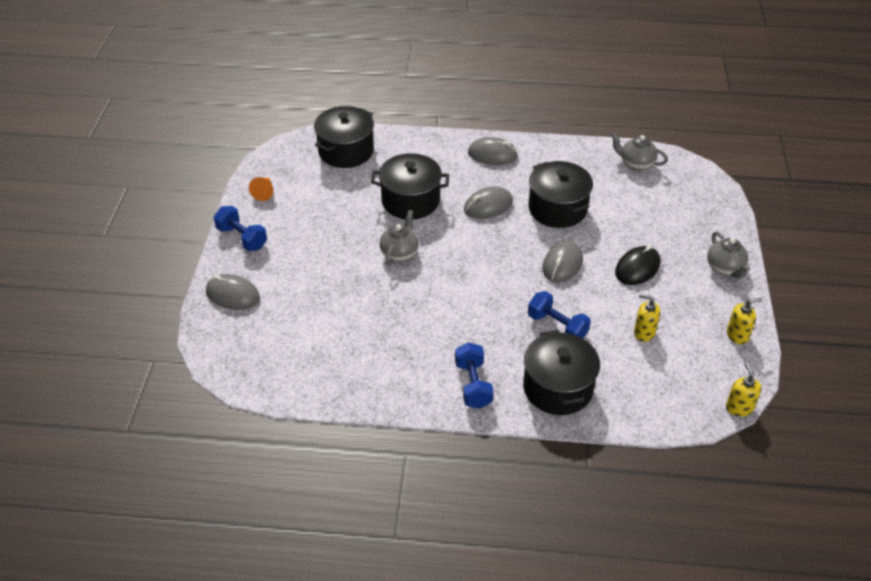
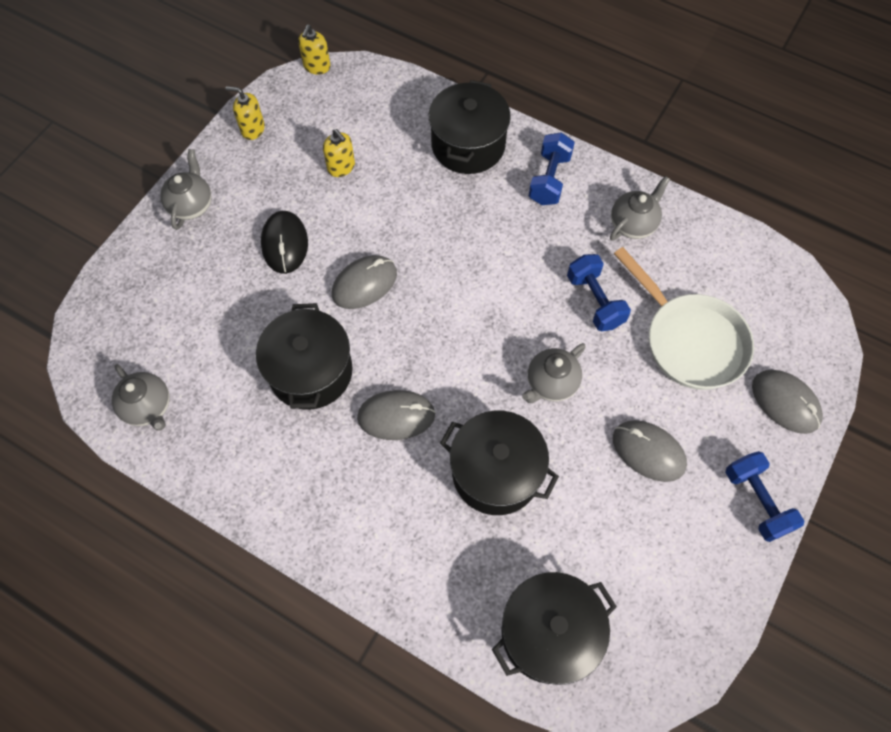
camera: 155 degrees left, 20 degrees up
(264, 192) = (705, 588): orange cone -> none
(312, 309) = (690, 340): none -> white pan
(386, 374) = (633, 224): none -> grey teapot
(492, 154) = (330, 518): grey mouse -> grey mouse (648, 451)
(557, 326) = (424, 208): blue dumbbell -> blue dumbbell (594, 301)
(637, 268) = (285, 244): black mouse -> black mouse turned 75 degrees counterclockwise

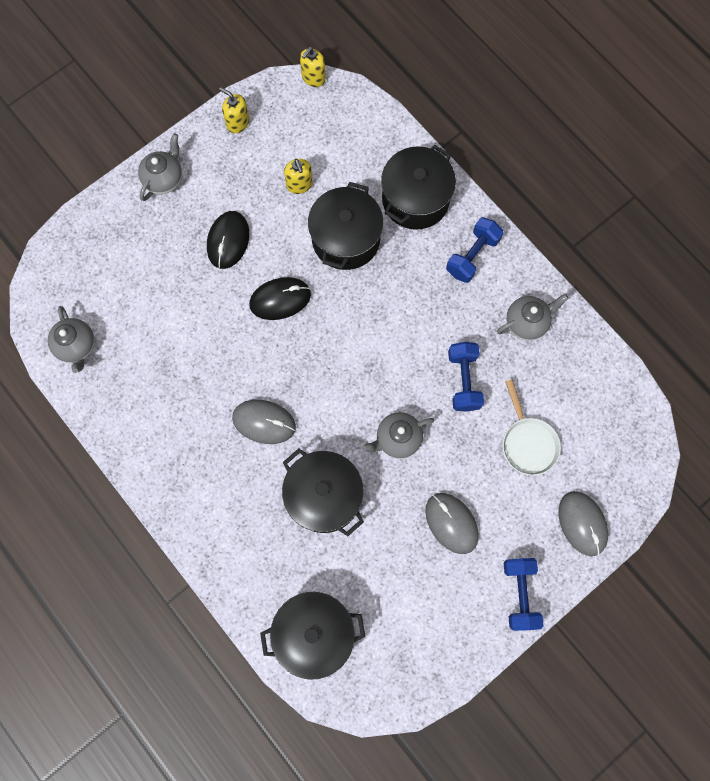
camera: 20 degrees right, 10 degrees up
(310, 371) = (210, 361): black pot -> black pot (346, 239)
(364, 284) = (280, 299): grey mouse -> black mouse
(690, 340) = (527, 443): white pan -> white pan, size x0.65

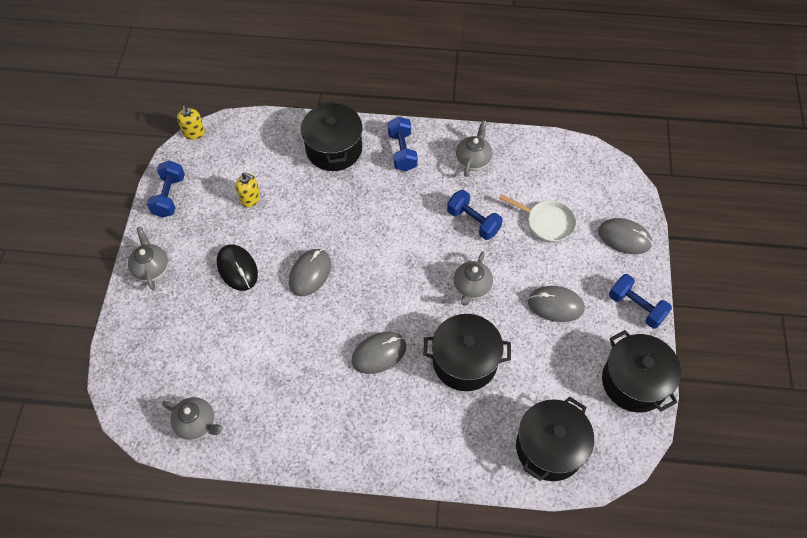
camera: 45 degrees left, 15 degrees down
(237, 123) = (169, 196): yellow soap dispenser -> blue dumbbell
(280, 299) = (310, 273): black mouse -> grey mouse
(346, 239) = (314, 205): black pot -> black pot (634, 382)

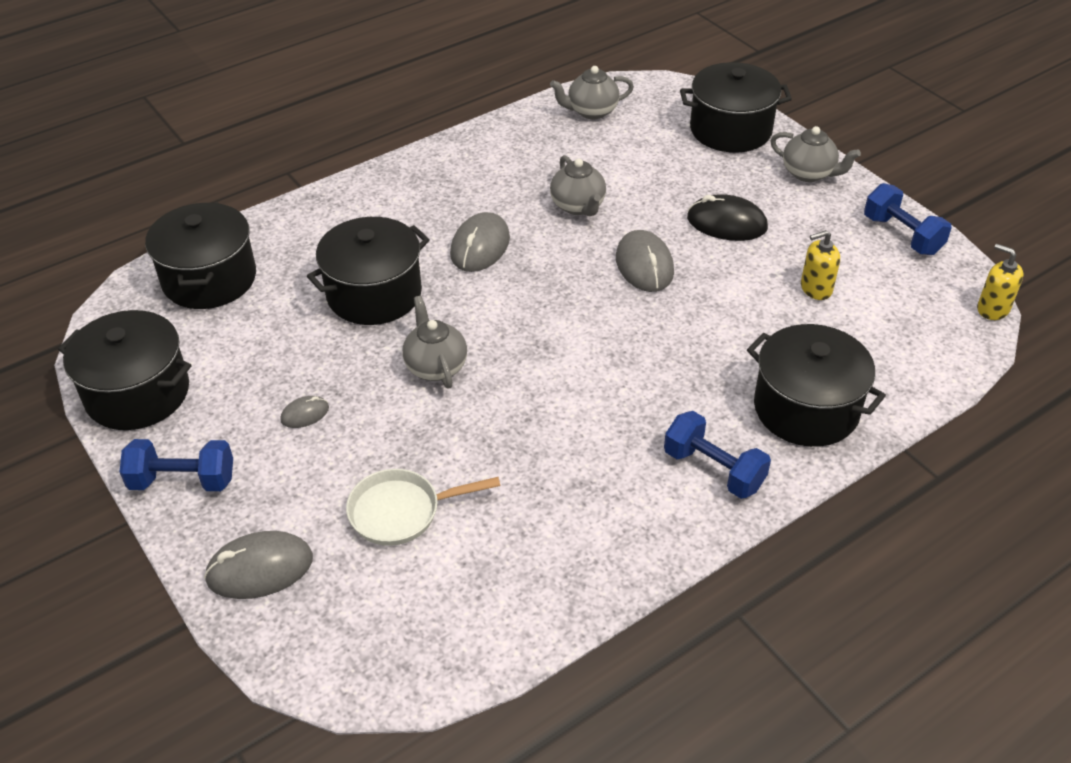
camera: 140 degrees right, 15 degrees down
(143, 336) = (730, 130): none -> black pot
(473, 160) = (598, 529): grey teapot -> grey teapot (578, 206)
(473, 221) = (510, 443): blue dumbbell -> none
(555, 305) = (305, 414): grey mouse -> grey mouse, size x0.53

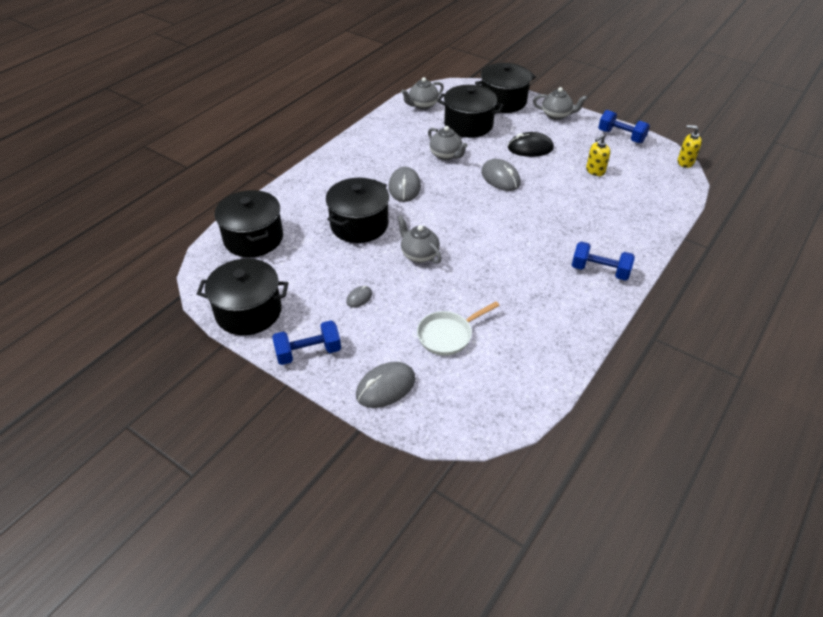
camera: 20 degrees left, 0 degrees up
(806, 409) = (626, 230): black pot -> black pot (468, 125)

